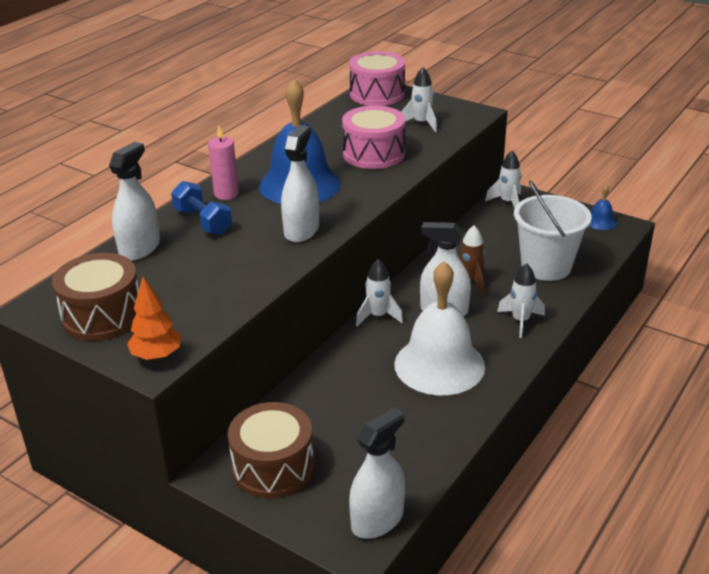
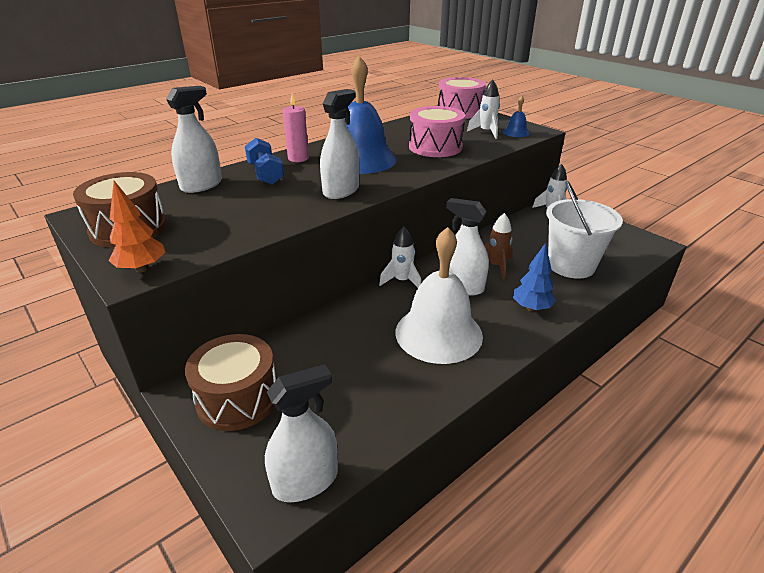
camera: 15 degrees right, 0 degrees up
(520, 321) = (531, 308): white rocket -> blue tree
(600, 221) = (633, 237): blue bell -> blue bell (516, 132)

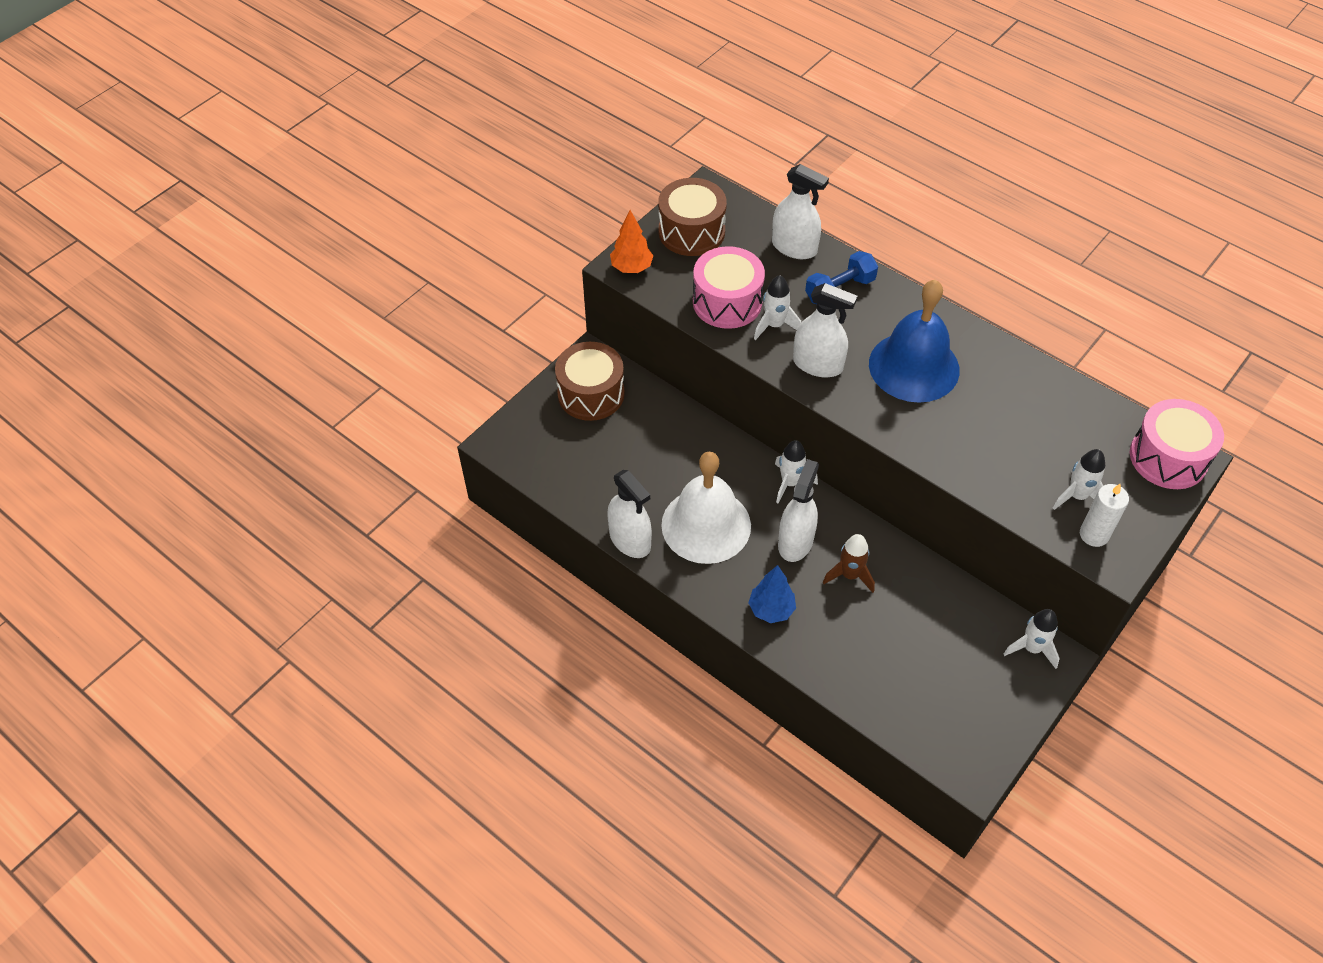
camera: 80 degrees right, 20 degrees up
(285, 203) = (774, 325): none -> white rocket
(298, 158) = (895, 306): pink candle -> none
(305, 481) = (521, 457): white spray bottle -> white spray bottle (630, 540)
(435, 147) = (989, 438): pink drum -> pink drum (727, 302)
(516, 132) = (1094, 534): blue bell -> white candle
(571, 265) = (877, 659): white bucket -> none

